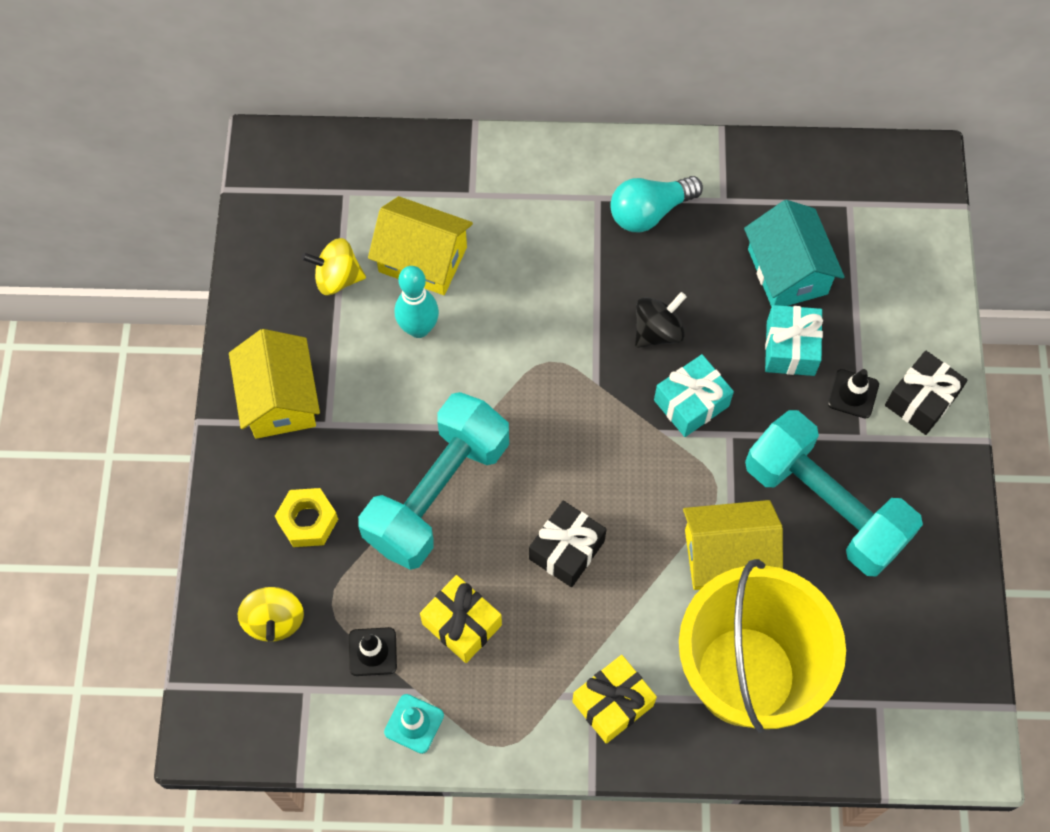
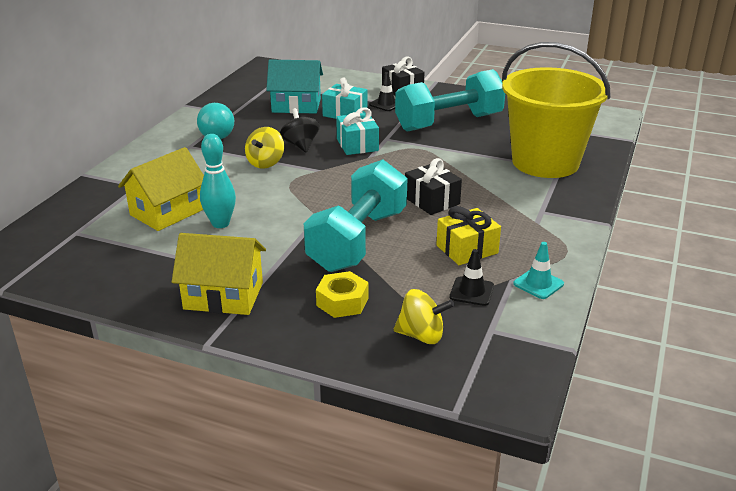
camera: 70 degrees left, 35 degrees down
(337, 278) = (144, 249): yellow spinning top -> yellow spinning top (265, 163)
(437, 493) = (358, 240): turquoise dumbbell -> turquoise dumbbell turned 60 degrees clockwise
(612, 703) = (549, 205): yellow gift -> none
(727, 556) = (465, 153): yellow house -> none

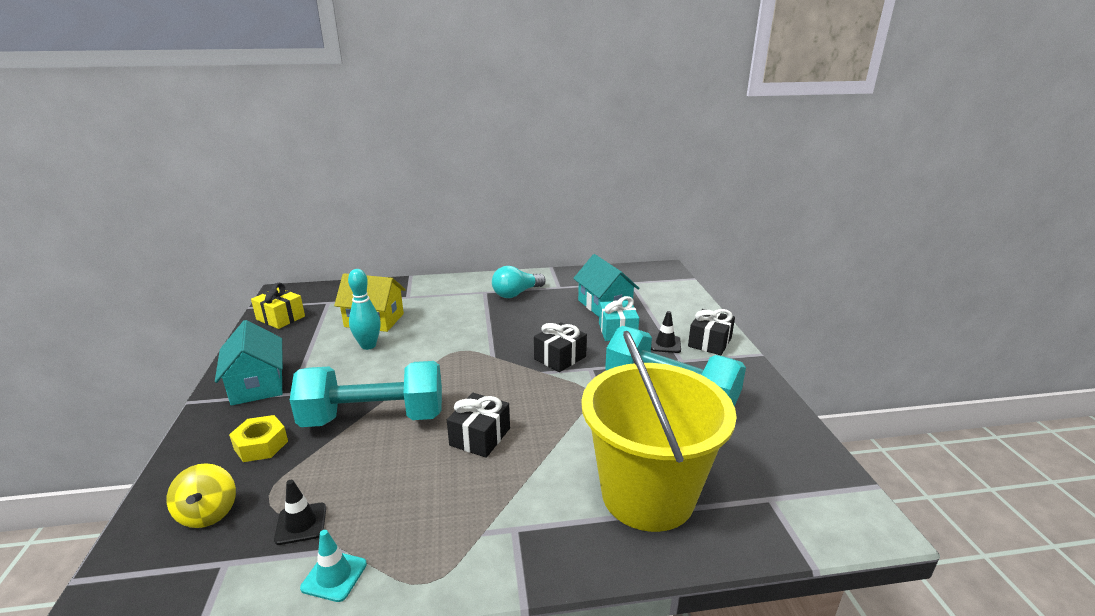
camera: 60 degrees right, 5 degrees down
(223, 296) = (257, 385): yellow house -> turquoise house
(265, 163) = (483, 329): yellow spinning top -> none
(300, 145) = (530, 332): black spinning top -> none
(357, 145) = (560, 358): turquoise gift -> black gift
(467, 249) = (389, 493): yellow gift -> yellow gift (280, 318)

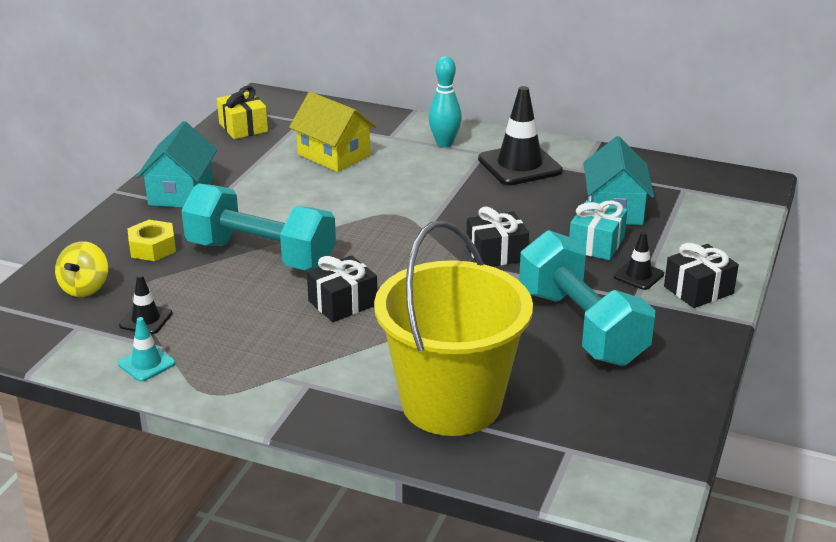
camera: 30 degrees right, 5 degrees up
(368, 345) = (307, 182): turquoise bowling pin -> turquoise bowling pin (444, 143)
(516, 293) = (519, 165): turquoise light bulb -> black traffic cone

